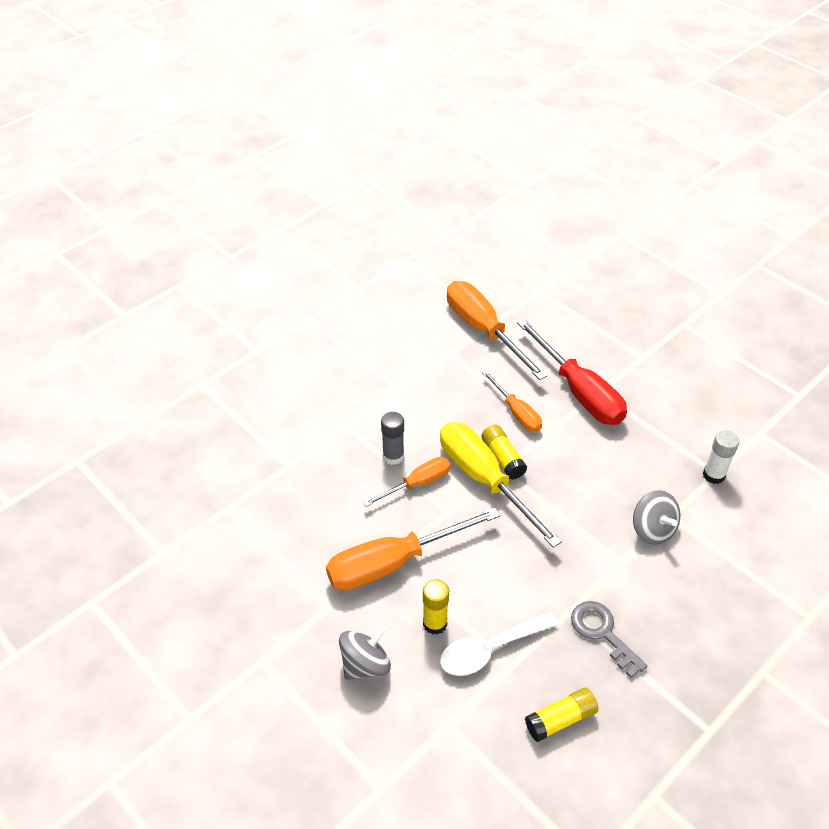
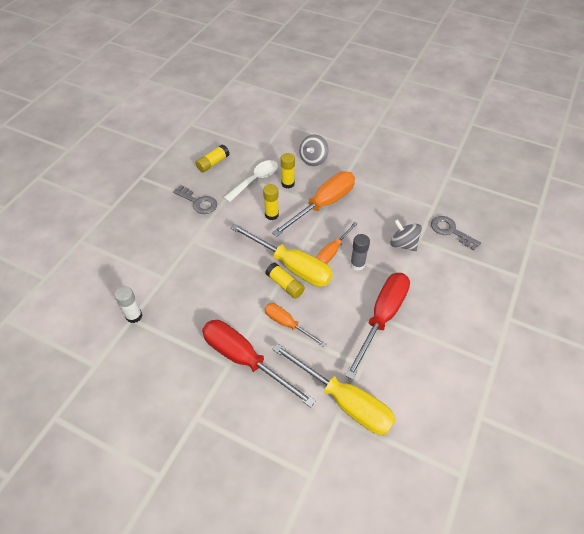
camera: 160 degrees right, 5 degrees up
(235, 463) = (450, 231): none -> grey key
(400, 388) = (382, 318): none -> red screwdriver
(483, 330) = (344, 401): orange screwdriver -> yellow screwdriver
(484, 569) = (271, 215): none -> yellow glue stick
(652, 529) = (175, 265): grey spinning top -> grey spinning top (403, 244)

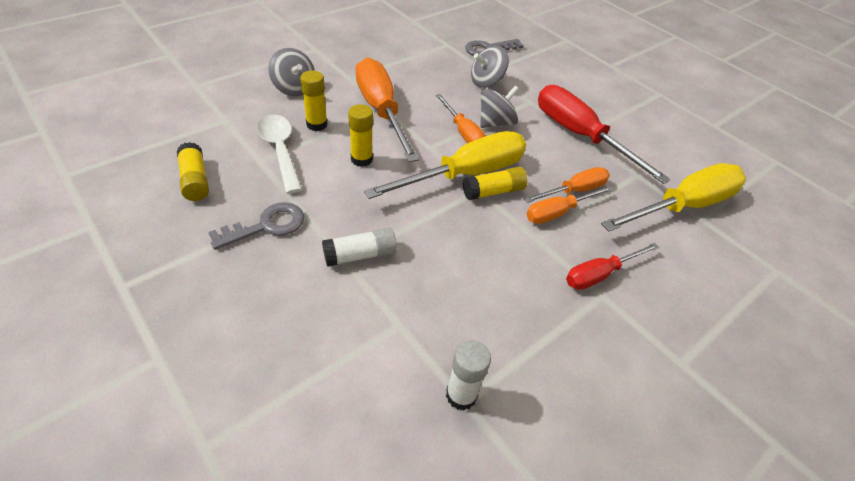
camera: 70 degrees left, 5 degrees down
(199, 245) = (360, 255): none -> white glue stick
(245, 359) = (600, 274): red screwdriver -> red screwdriver, size x0.56
(315, 328) = (574, 191): none -> orange screwdriver
(357, 264) = (495, 123): grey glue stick -> grey spinning top

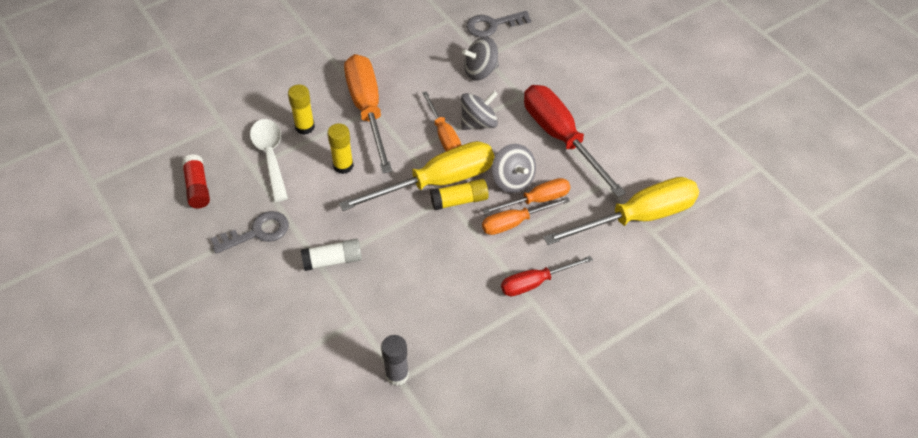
camera: 10 degrees right, 5 degrees up
(195, 180) = (197, 188): yellow glue stick -> red glue stick
(294, 88) = (285, 84): grey spinning top -> grey spinning top (513, 180)
(461, 395) = (397, 375): white glue stick -> grey glue stick

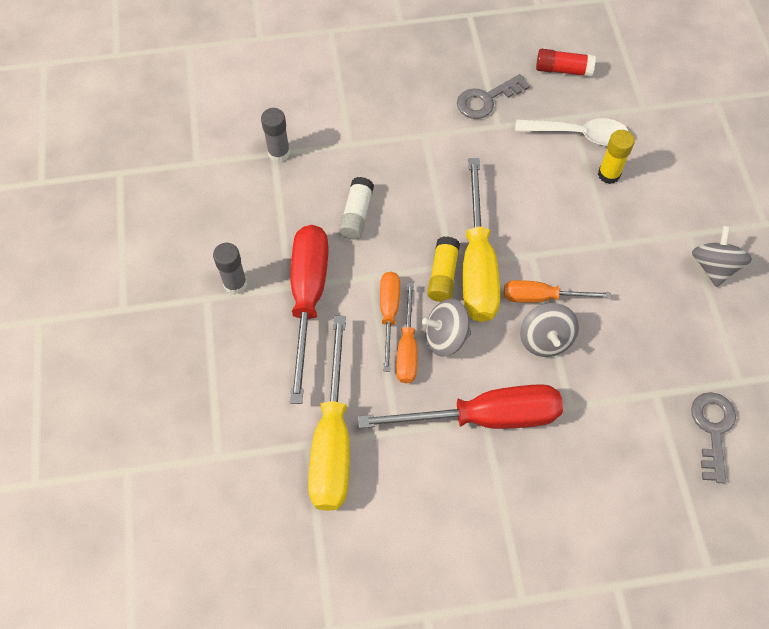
camera: 115 degrees right, 10 degrees up
(257, 232) = (486, 99): grey key -> grey key turned 60 degrees clockwise
(333, 260) = (424, 146): white glue stick -> white glue stick (356, 215)
(343, 166) = (538, 190): yellow glue stick -> none
(367, 110) = (611, 238): orange screwdriver -> none
(480, 71) = (630, 378): grey spinning top -> grey spinning top (714, 267)
(535, 283) = (308, 299): red screwdriver -> red screwdriver, size x1.78
(554, 344) = (235, 284): none -> grey glue stick

